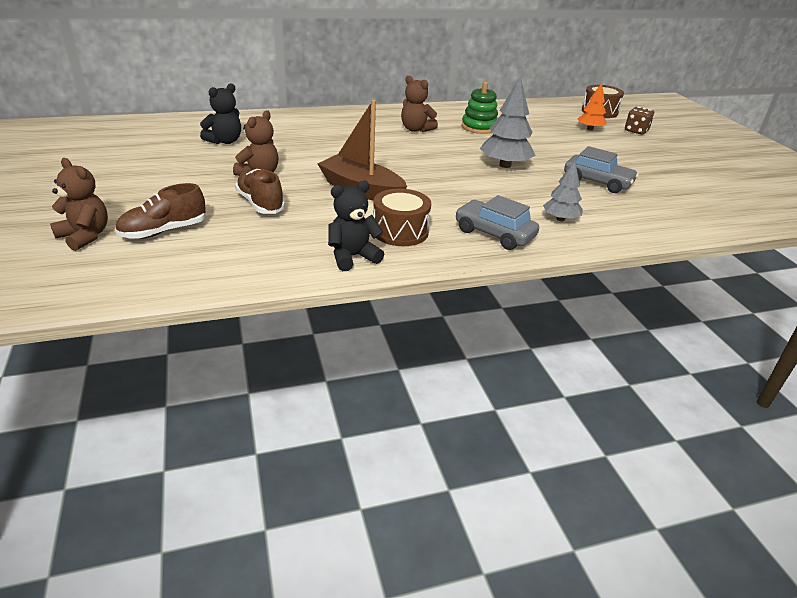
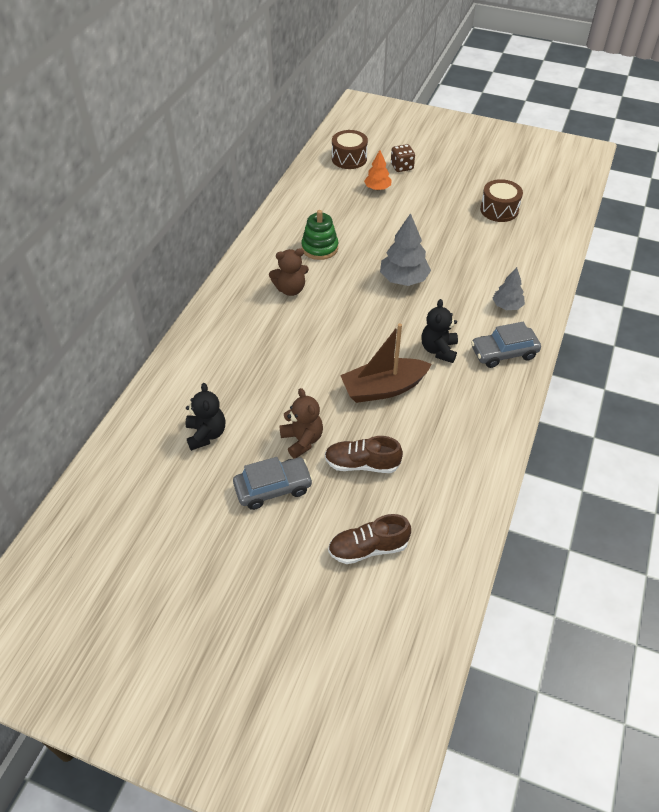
camera: 50 degrees left, 15 degrees up
(85, 236) = (340, 606): brown teddy bear -> none
(163, 231) = (368, 548): brown shoe -> brown shoe turned 75 degrees clockwise
(352, 257) = (486, 447): black teddy bear -> black teddy bear (438, 350)
(400, 231) = (467, 401): brown drum -> brown drum (499, 210)
(597, 182) = (468, 249): grey car -> grey car (273, 488)

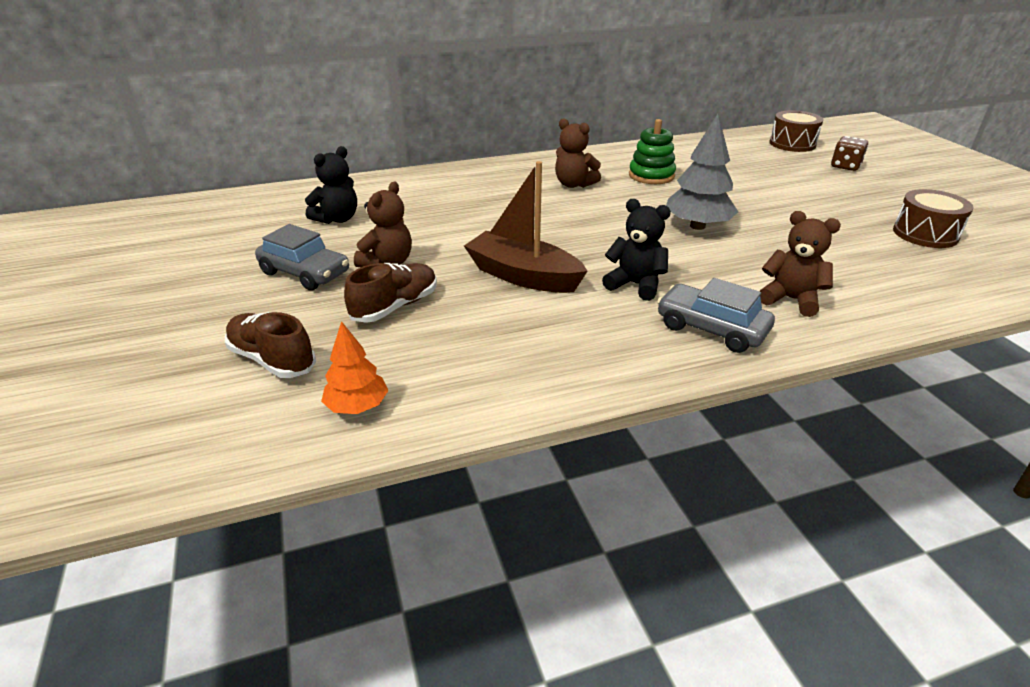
camera: 50 degrees right, 15 degrees down
(362, 464) = (395, 307): brown shoe -> brown shoe turned 75 degrees clockwise
(377, 188) = (788, 168): orange tree -> orange tree (357, 406)
(438, 350) = (635, 285): black teddy bear -> black teddy bear turned 60 degrees clockwise
(507, 306) = (790, 299): grey tree -> brown teddy bear

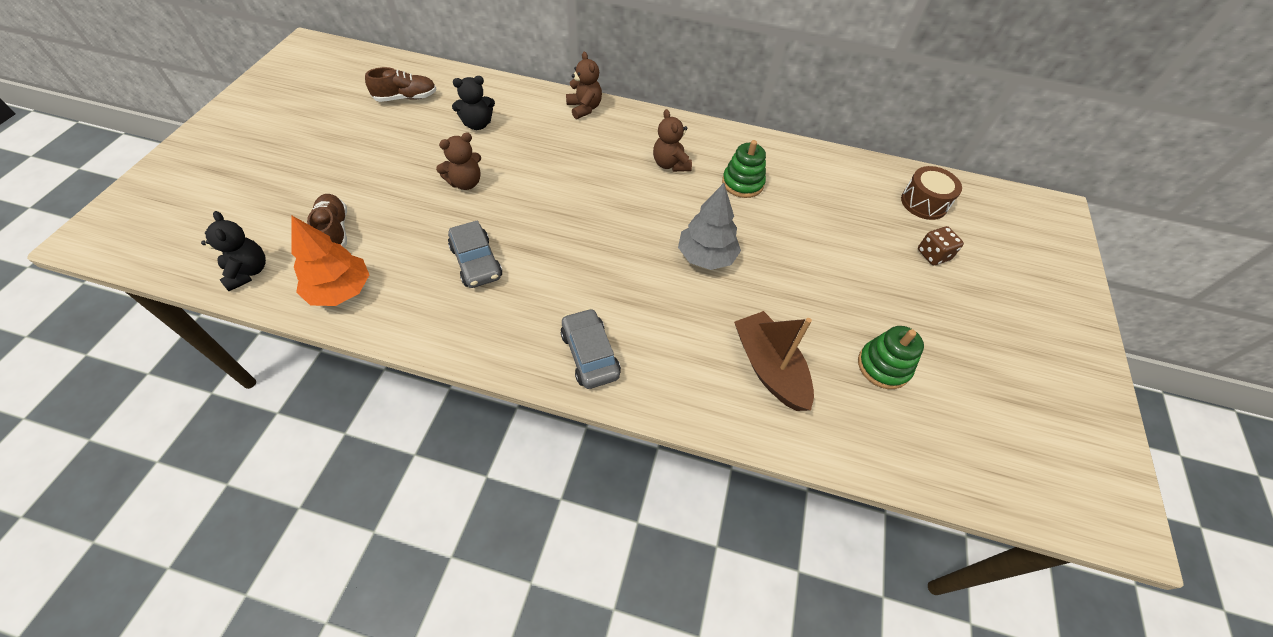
camera: 30 degrees right, 20 degrees up
(305, 273) = (413, 167): grey car -> grey car (476, 262)
(357, 406) = (340, 291): orange tree -> orange tree, size x1.63
(395, 307) = (432, 225): brown shoe -> brown shoe (406, 98)
(523, 276) = (530, 240): brown boat -> brown boat (769, 368)
(635, 285) = (590, 288): black teddy bear -> black teddy bear (248, 272)
(790, 299) = (677, 363): brown teddy bear -> brown teddy bear (584, 108)
(925, 234) = (883, 366): brown drum -> green stacking toy

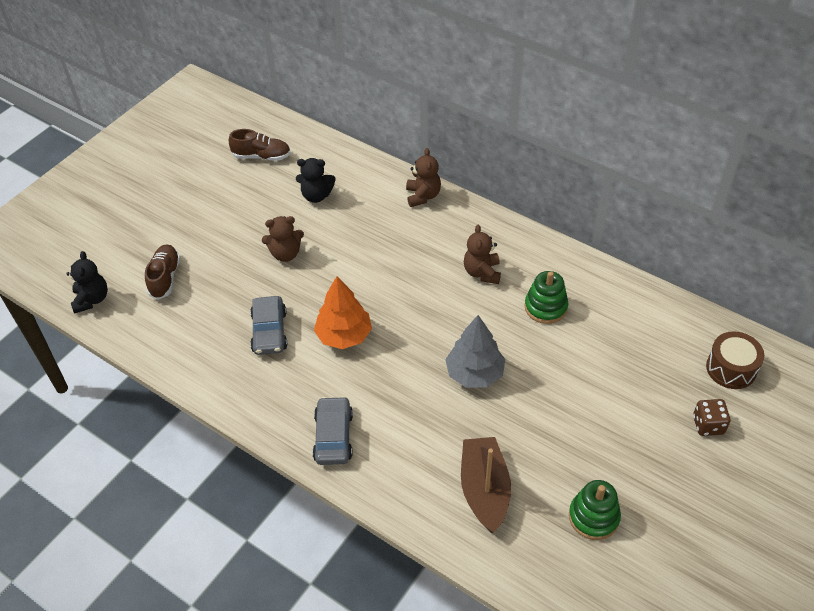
camera: 25 degrees right, 5 degrees down
(340, 291) = (155, 332): orange tree -> orange tree (344, 335)

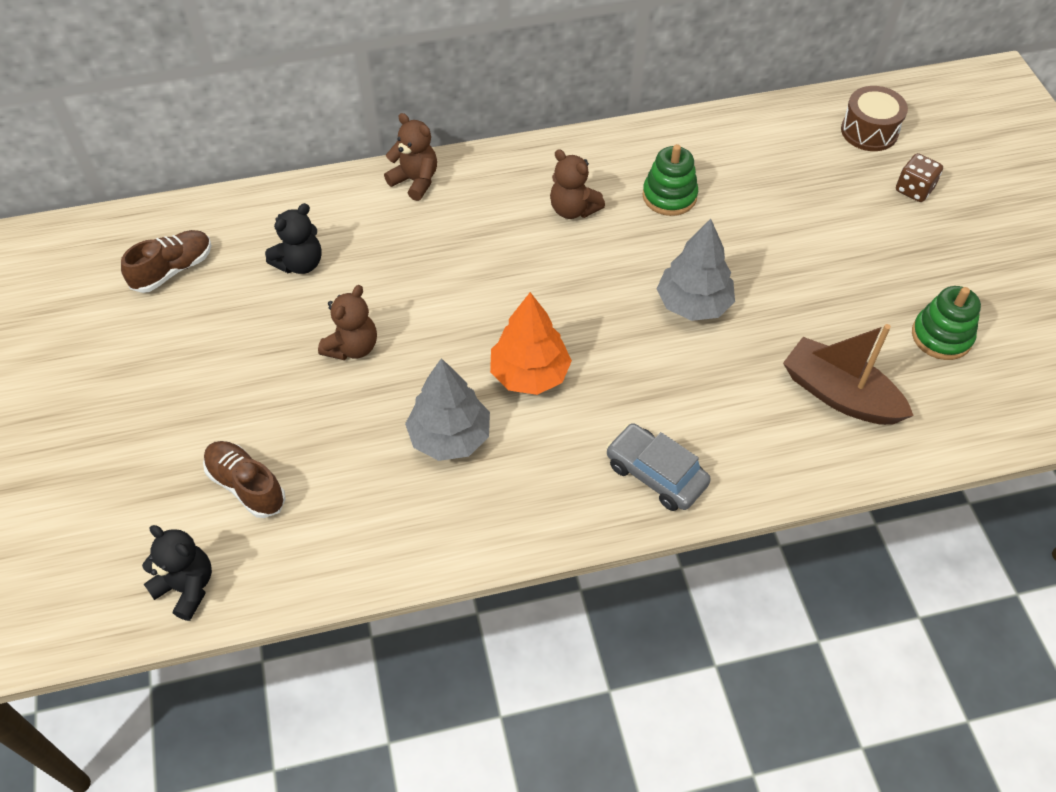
camera: 50 degrees left, 5 degrees up
(269, 332) = (449, 437): grey car -> grey tree

